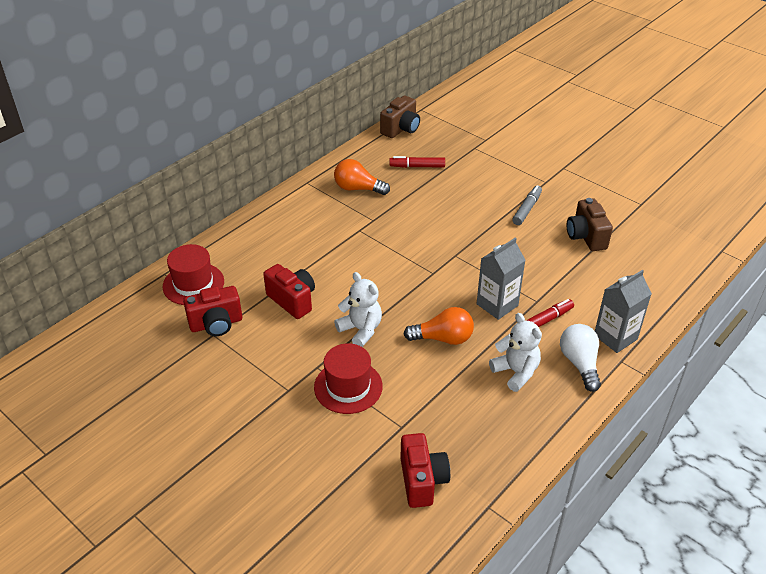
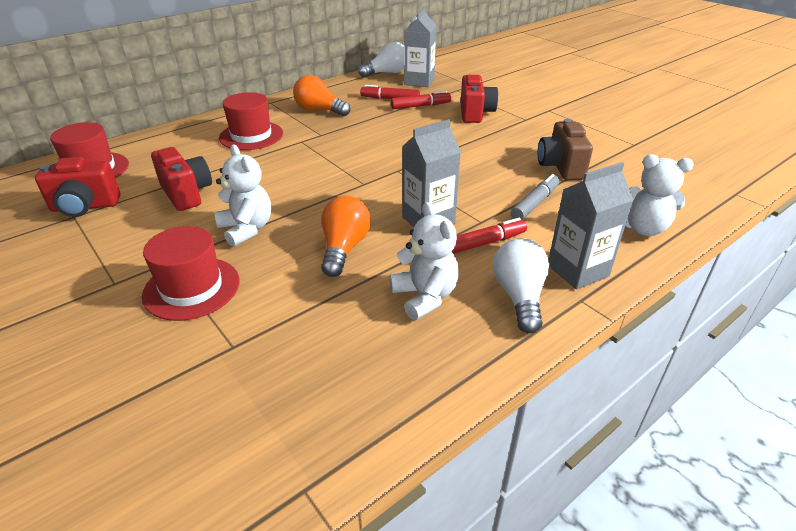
camera: 10 degrees right, 5 degrees down
(311, 228) = (251, 135): none -> red hat
(401, 129) = (387, 73): brown camera -> white light bulb
(422, 480) = (219, 429): red camera -> red camera (475, 113)
(436, 139) = (419, 81): none -> grey carton
(443, 338) = (344, 248): orange light bulb -> orange light bulb turned 90 degrees counterclockwise
(448, 173) = (420, 106): none -> red marker
(527, 209) = (496, 138): grey marker -> grey marker (535, 203)
(656, 293) = (643, 228): none -> white teddy bear

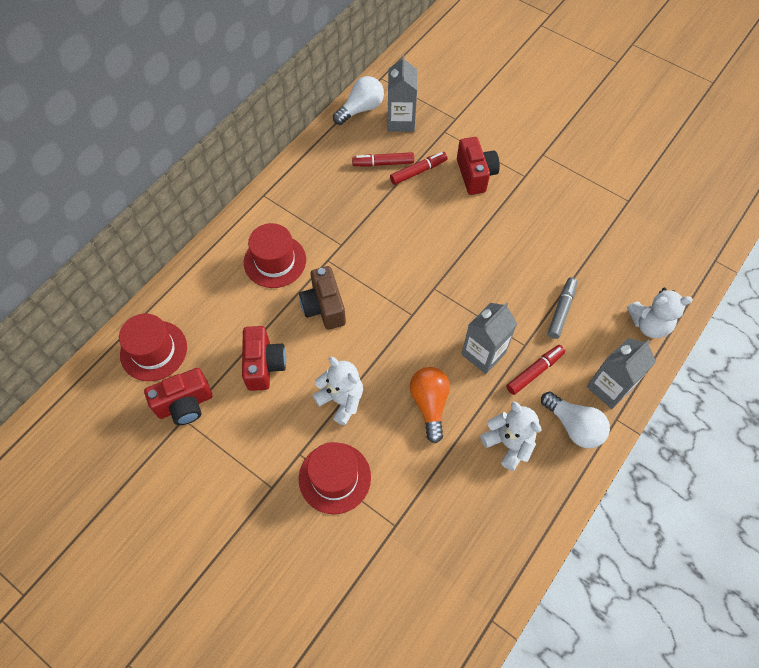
camera: 15 degrees left, 25 degrees up
(187, 194) = (264, 365): red camera -> red camera turned 45 degrees clockwise
(319, 110) = (320, 200): orange light bulb -> none
(519, 296) = (574, 426): white light bulb -> white light bulb turned 150 degrees clockwise
(560, 167) = (572, 251): brown camera -> brown camera (324, 307)

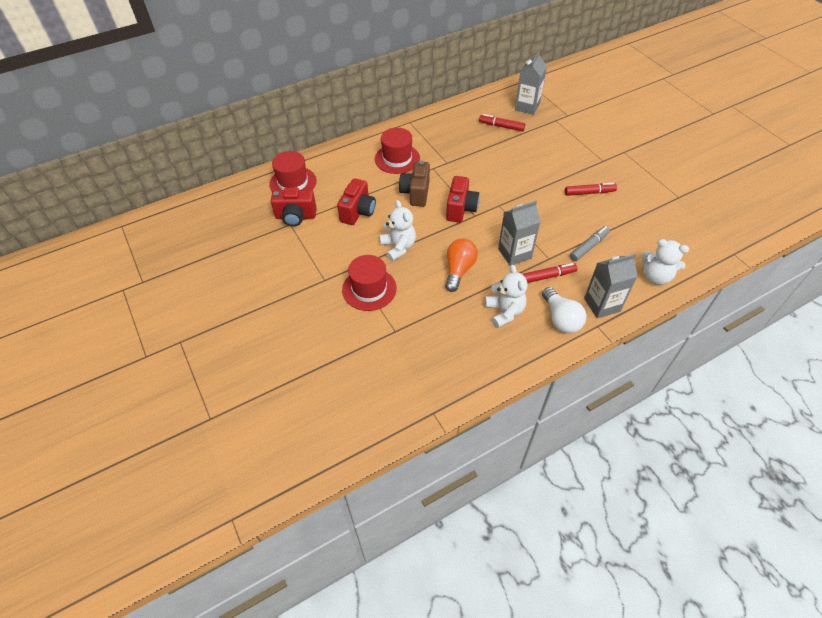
camera: 25 degrees right, 10 degrees down
(361, 109) = (502, 93): white light bulb -> none
(418, 171) = (524, 137): red marker -> red marker (589, 193)
(475, 175) = (565, 150): red camera -> red camera (460, 209)

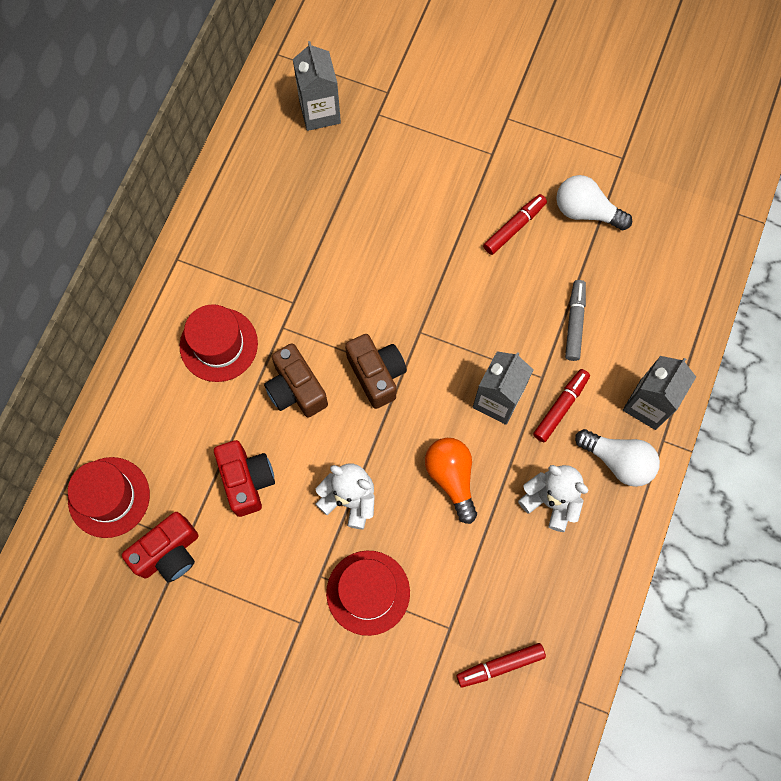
camera: 40 degrees left, 20 degrees up
(460, 209) = (376, 374): red camera -> brown camera
(501, 126) = (314, 178): red marker -> red marker (500, 665)
(637, 207) = (586, 211): none -> white light bulb
(656, 276) = (677, 315): white teddy bear -> none

